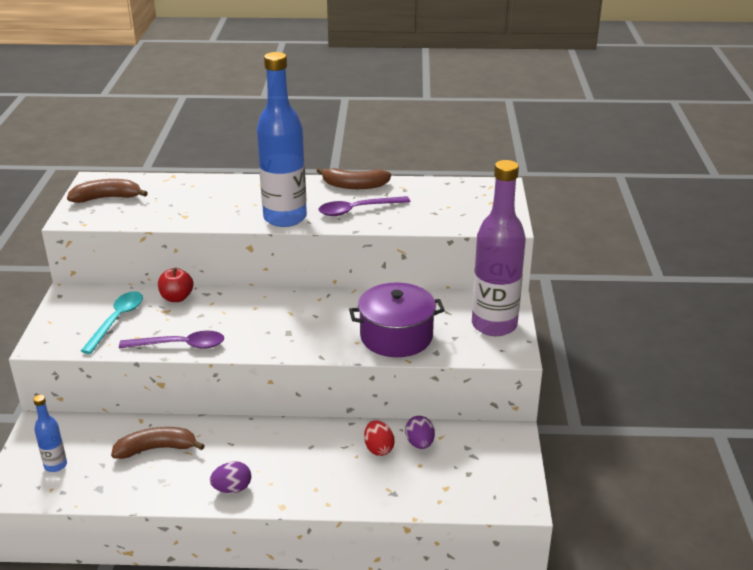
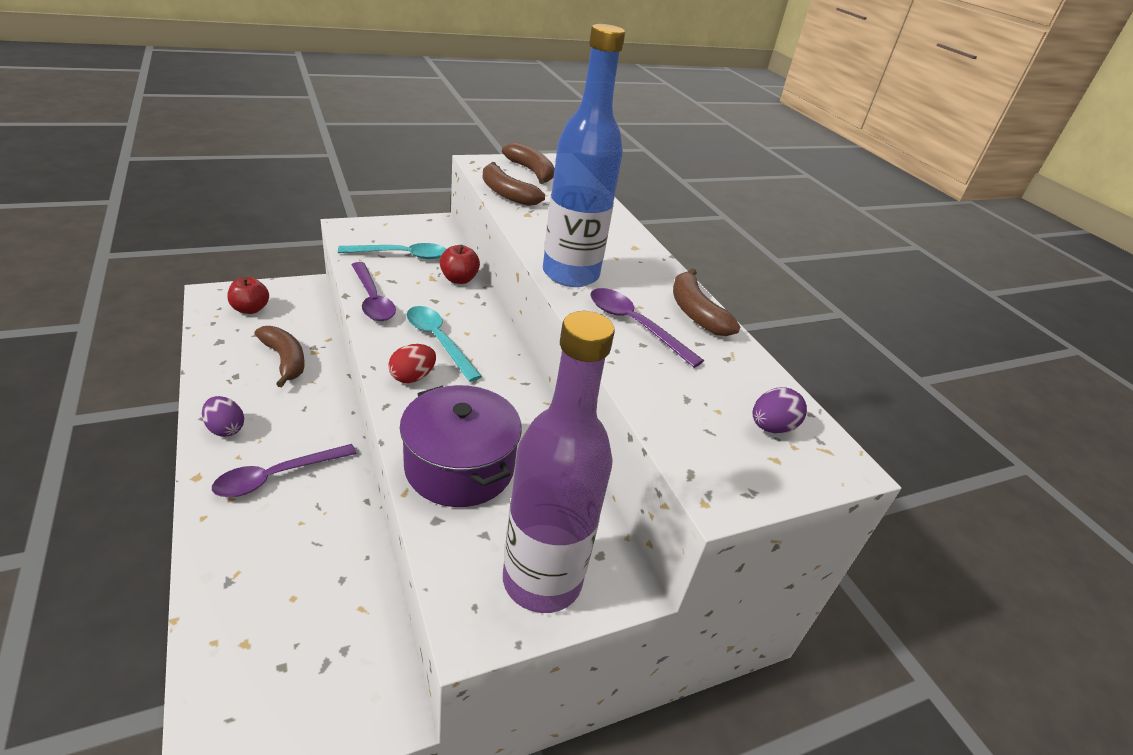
camera: 60 degrees right, 5 degrees up
(55, 465) = (250, 309): blue bottle -> red apple
(142, 218) = (506, 194): none -> brown banana
(258, 322) = (438, 341): none -> turquoise spoon
(304, 464) = (277, 476): none -> purple spoon
(378, 449) = (320, 542): red egg -> red egg (412, 377)
(420, 443) = (340, 586): purple egg -> purple egg (771, 427)

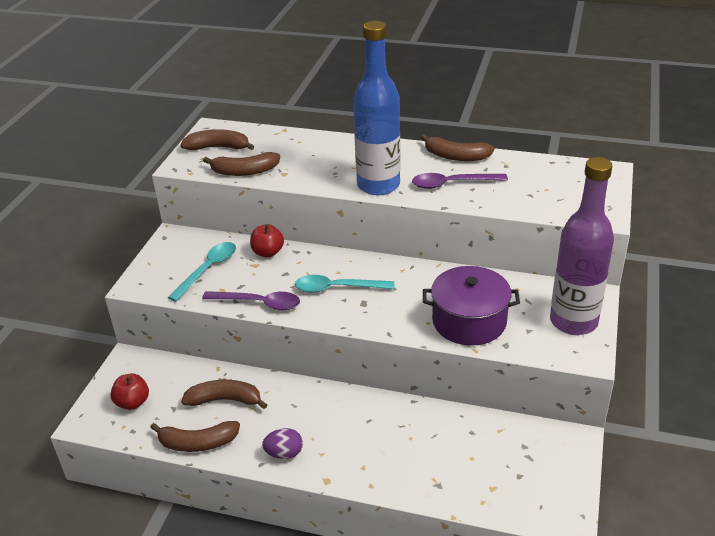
camera: 45 degrees left, 0 degrees up
(214, 366) = (197, 443): none -> brown banana
(277, 476) = (357, 438): purple spoon -> none
(412, 377) = (368, 313): red egg -> none
(771, 427) = (570, 179): purple egg -> none

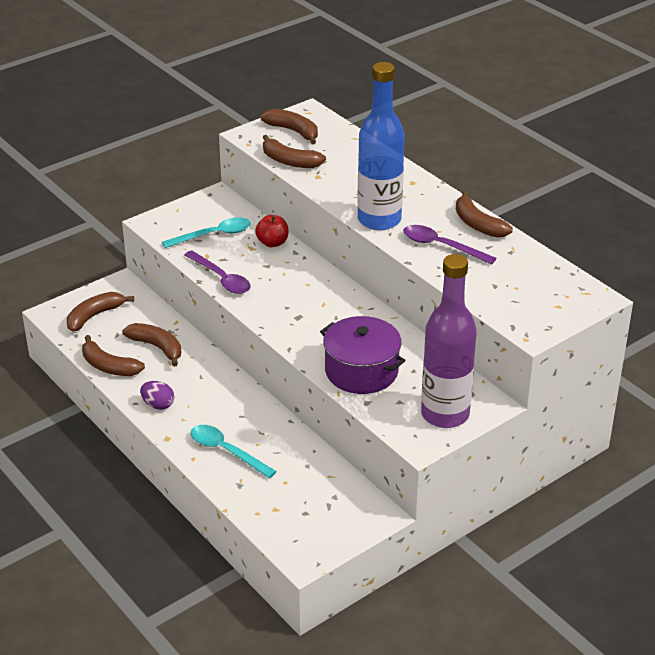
camera: 35 degrees right, 0 degrees up
(132, 402) = (94, 316): red apple -> brown banana
(337, 288) = (292, 296): turquoise spoon -> turquoise spoon (226, 451)

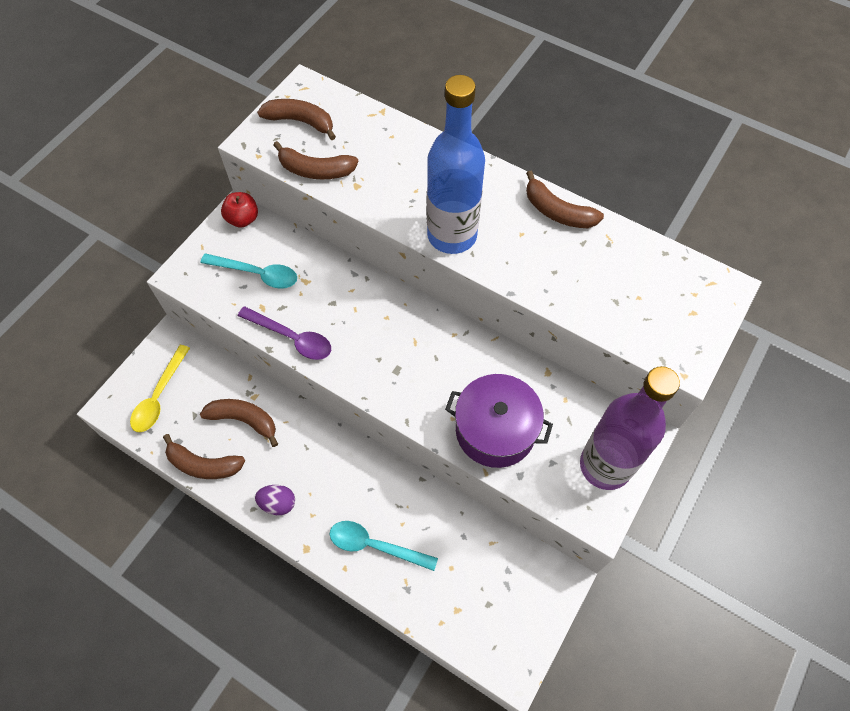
camera: 20 degrees left, 25 degrees up
(94, 316) = (159, 396): brown banana -> yellow spoon
(213, 235) = (257, 274): turquoise spoon -> turquoise spoon turned 60 degrees clockwise
(272, 243) = (325, 267): red apple -> red apple (243, 219)
(441, 246) = (535, 257): purple spoon -> none

